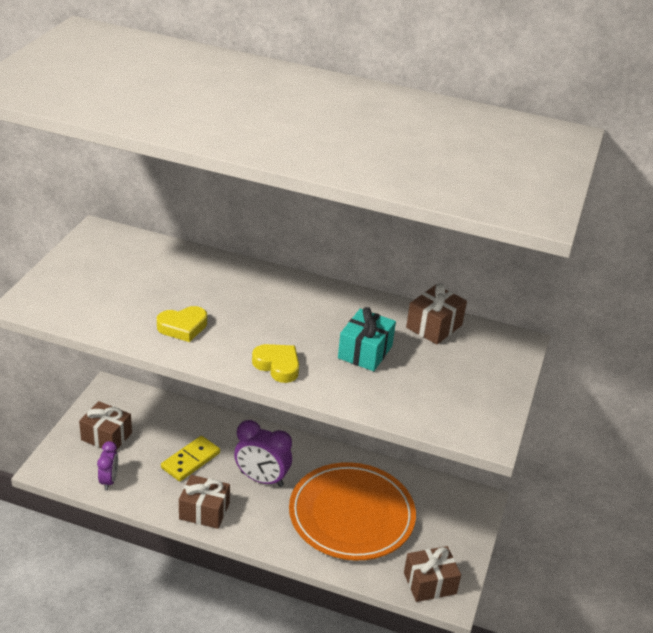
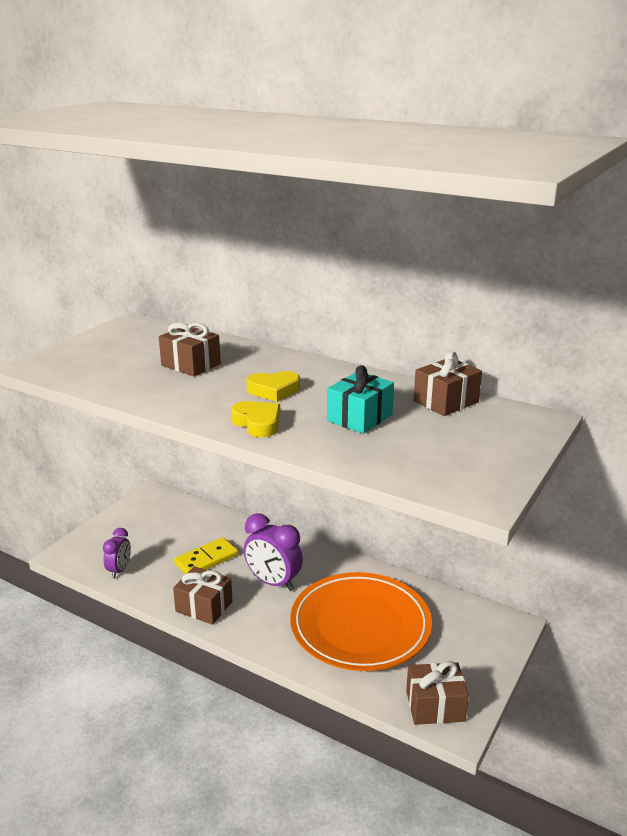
camera: 15 degrees right, 10 degrees down
(106, 436) = (132, 532): brown gift -> brown gift (191, 365)
(183, 327) = (174, 389): yellow heart -> yellow heart (273, 390)

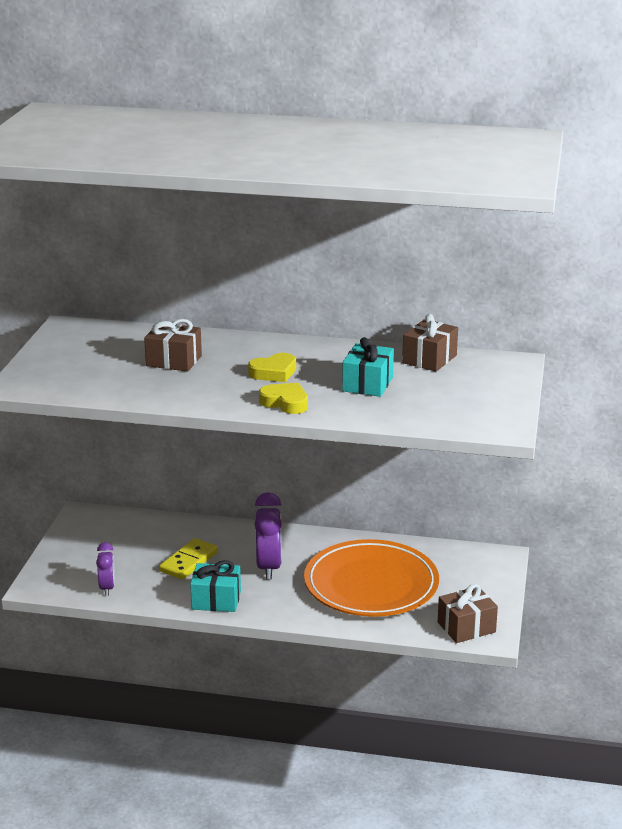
camera: 20 degrees left, 0 degrees up
(204, 607) = (216, 600): brown gift -> turquoise gift
(273, 582) = (269, 567): purple clock -> purple clock turned 105 degrees counterclockwise

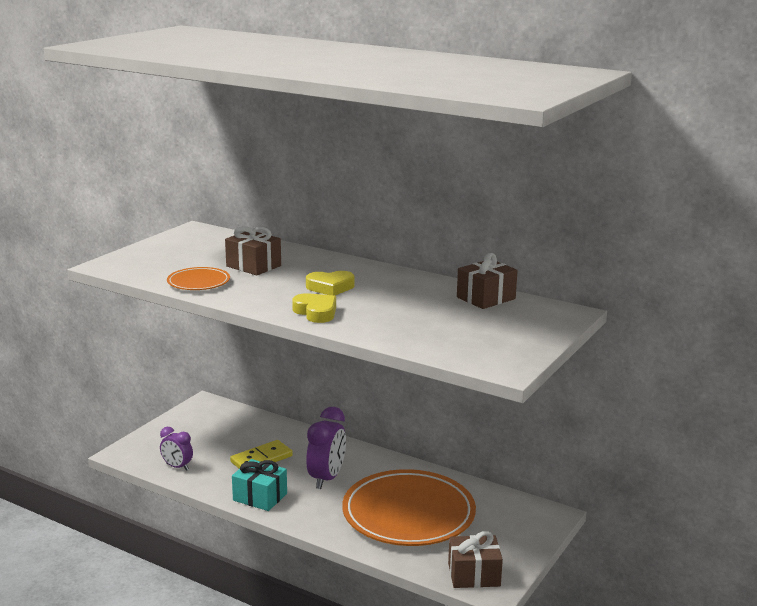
camera: 20 degrees right, 5 degrees down
(107, 588) = (177, 467): purple clock -> purple clock turned 105 degrees clockwise
(136, 390) = (198, 282): none -> orange plate
(367, 384) = (407, 309): turquoise gift -> none

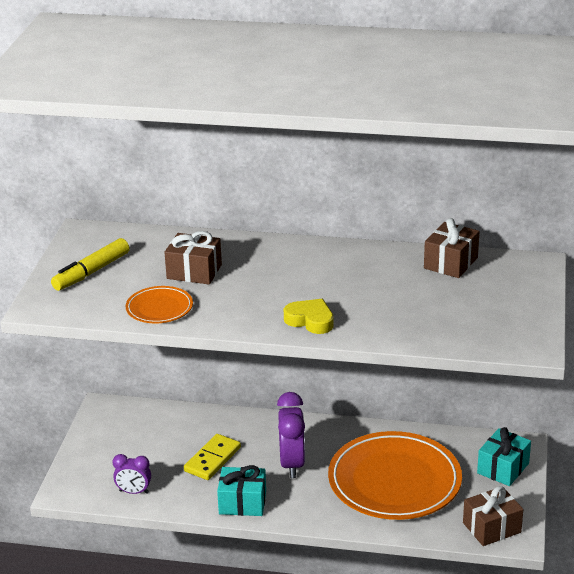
camera: 20 degrees left, 10 degrees up
(172, 252) = (91, 272): none -> yellow marker
(330, 287) = (296, 283): yellow heart -> none
(521, 528) = (503, 468): none -> turquoise gift

